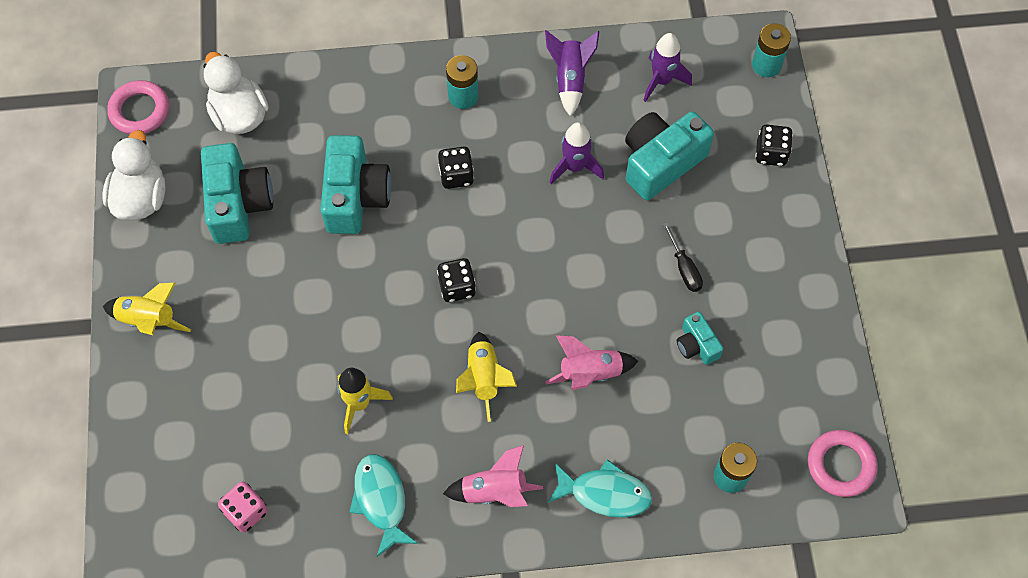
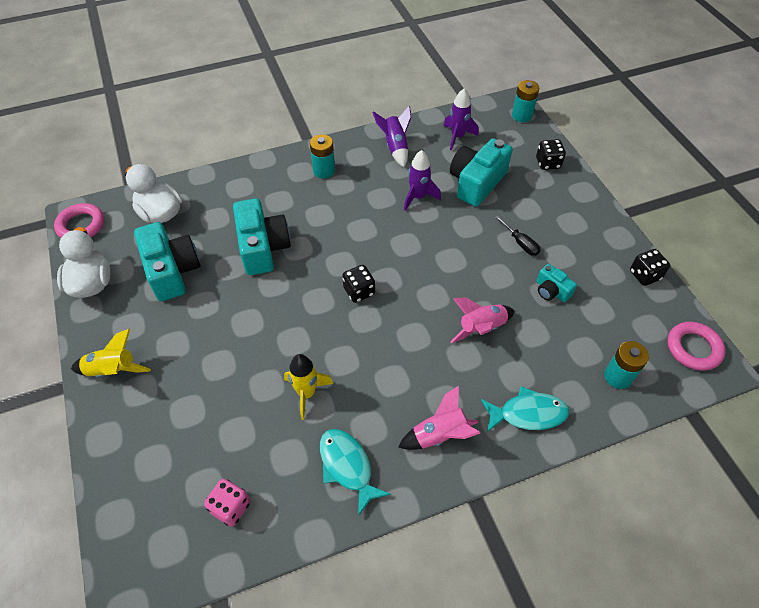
camera: 15 degrees left, 10 degrees down
(456, 175) = (335, 219): black dice -> black dice (644, 275)
(484, 379) = (401, 351): yellow rocket -> none

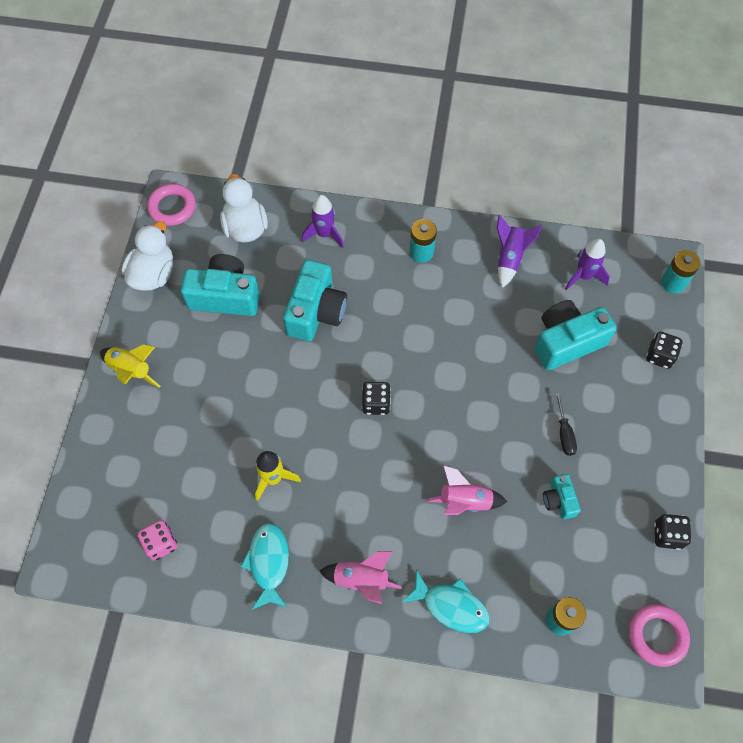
camera: 30 degrees right, 10 degrees up
(172, 271) = (225, 296): turquoise camera -> turquoise camera turned 90 degrees counterclockwise
(418, 197) = (495, 329): purple rocket -> purple rocket (324, 234)

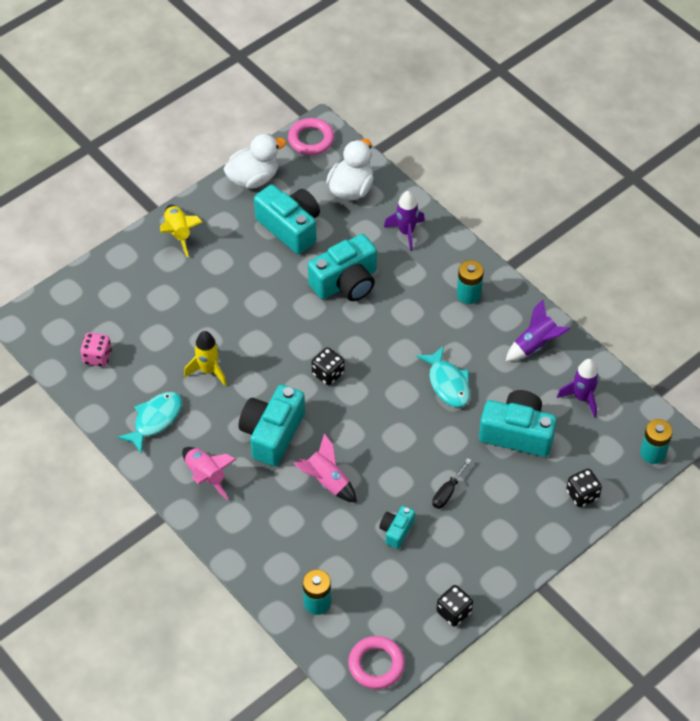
camera: 40 degrees right, 10 degrees down
(380, 494) = (272, 433): none -> turquoise camera
(451, 606) = (250, 537): turquoise fish -> turquoise fish (447, 383)

